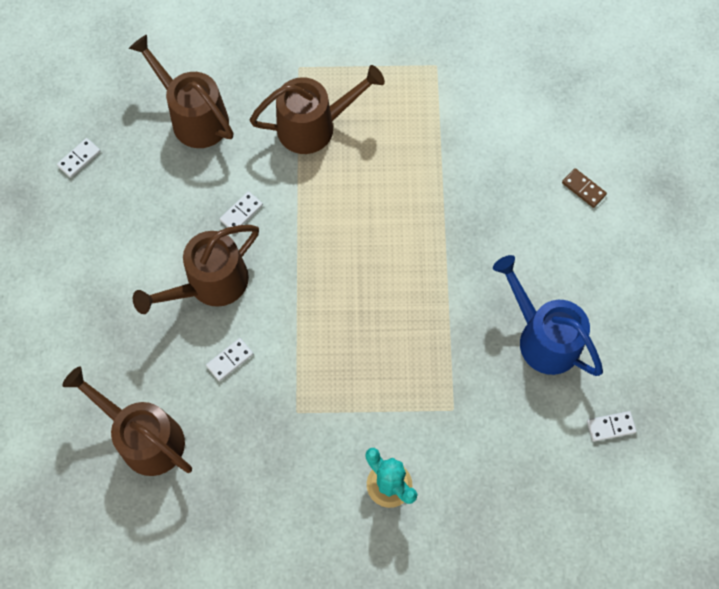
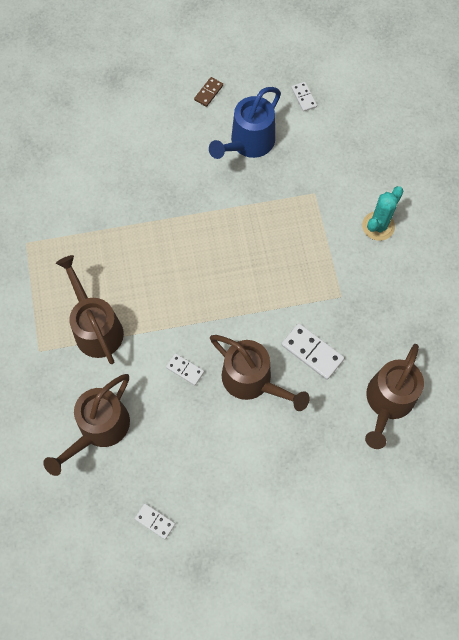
camera: 100 degrees left, 0 degrees up
(230, 360) = (312, 352): white domino -> white domino, size x1.67
(583, 189) = (125, 128): brown domino -> brown domino (208, 93)

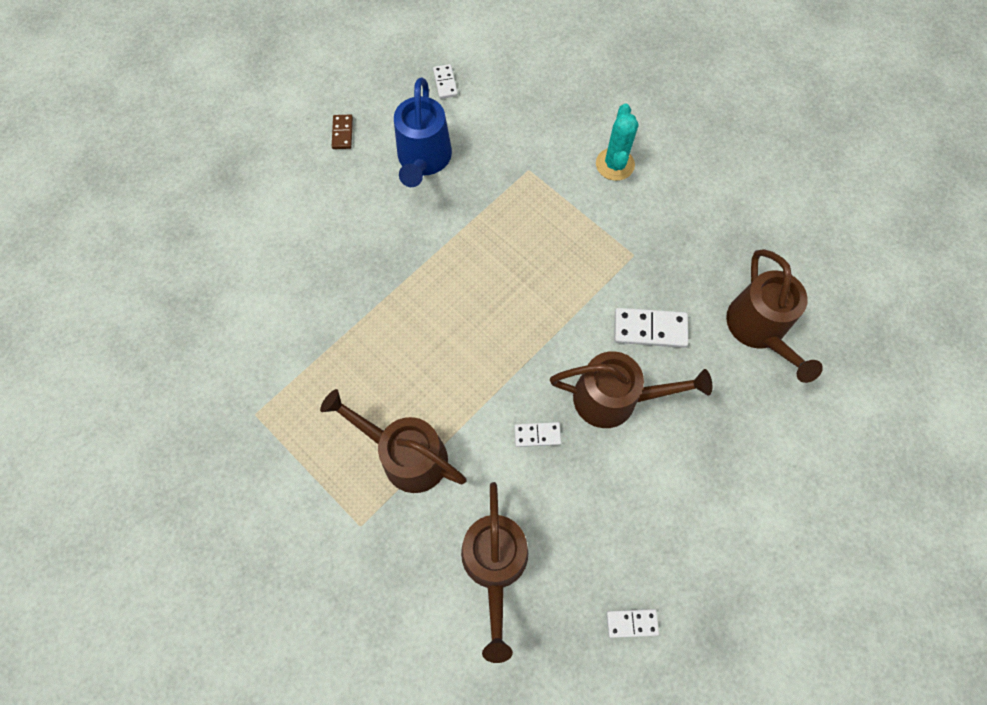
camera: 35 degrees left, 0 degrees up
(303, 97) = (445, 83): white domino -> white domino turned 45 degrees clockwise

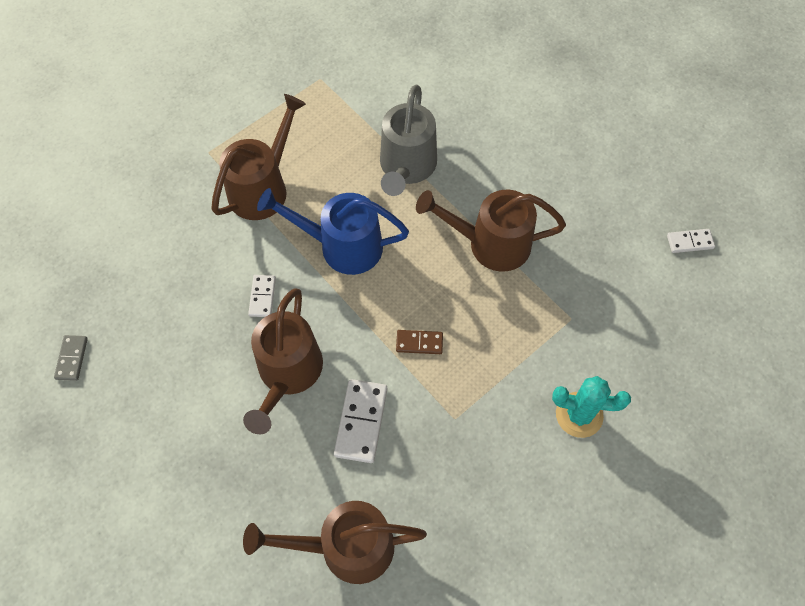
camera: 95 degrees right, 5 degrees down
(342, 133) = (616, 144): brown domino -> brown domino (419, 343)
(375, 313) = (406, 168): none -> grey watering can
(423, 160) = (583, 216): blue watering can -> blue watering can (341, 246)
(495, 565) = (150, 251): brown watering can -> brown watering can (490, 244)
(632, 623) = (72, 358): white domino -> grey domino

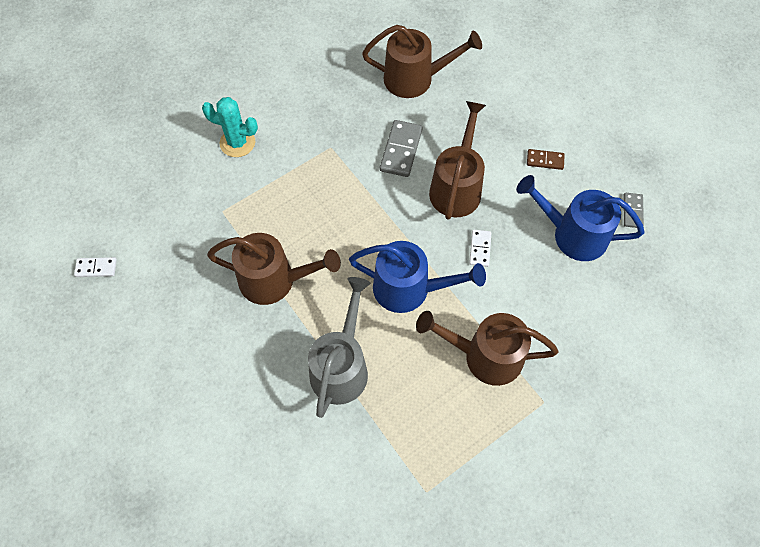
camera: 175 degrees left, 0 degrees up
(152, 323) = (572, 234): none -> blue watering can
(263, 187) = (484, 356): brown watering can -> brown watering can turned 60 degrees clockwise
(361, 421) = (401, 150): white domino -> grey domino
(419, 343) = (350, 202): brown domino -> brown domino (545, 160)

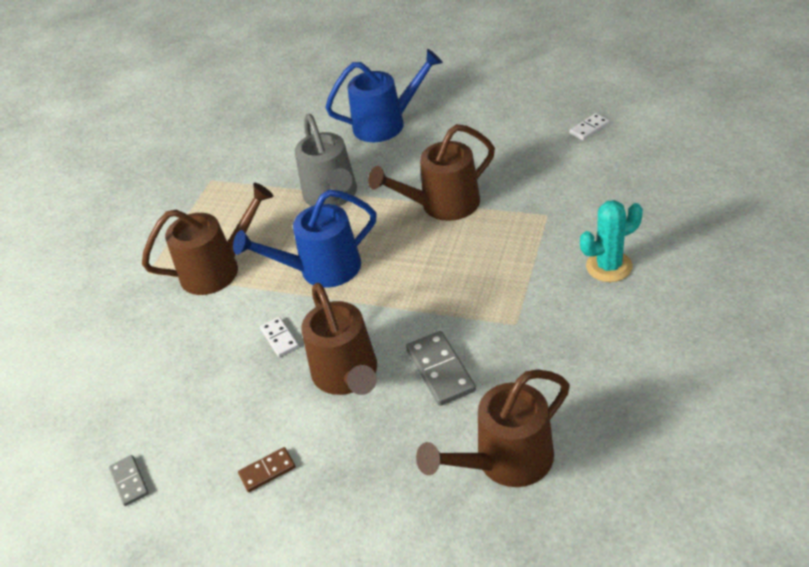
camera: 150 degrees right, 20 degrees down
(572, 234) = (190, 412): blue watering can -> blue watering can (386, 124)

